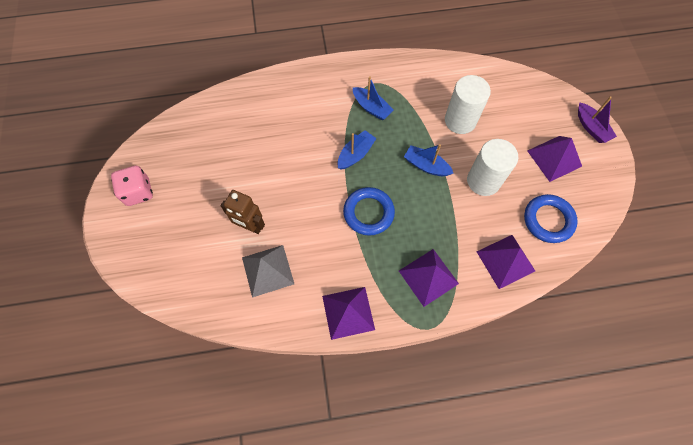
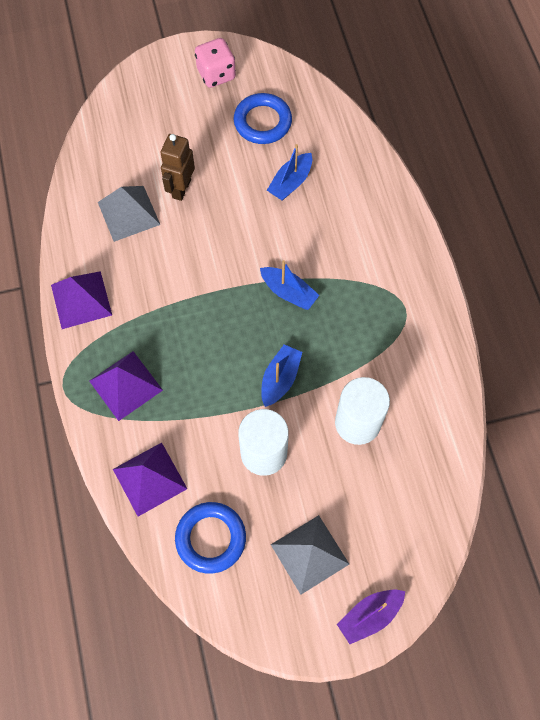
camera: 85 degrees right, 0 degrees up
(368, 213) = (206, 313): blue ring -> blue ring (262, 122)
(371, 108) = (363, 307): blue boat -> blue boat (290, 182)
(554, 158) = (309, 554): purple pyramid -> grey pyramid

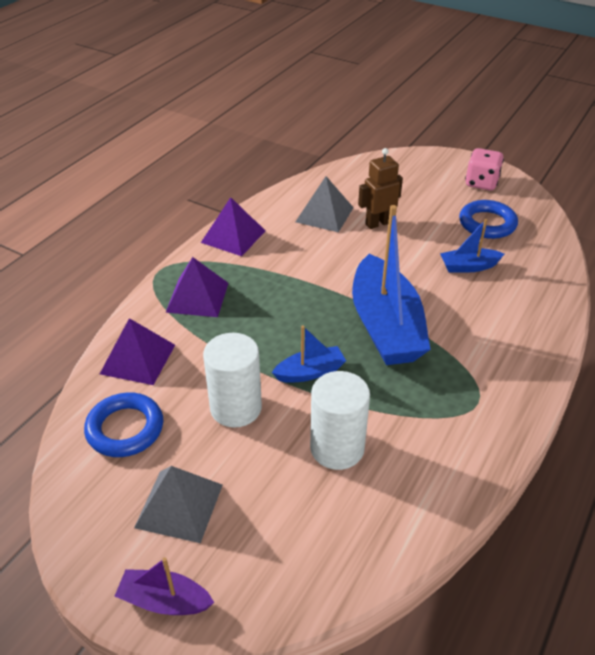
camera: 45 degrees right, 25 degrees down
(288, 292) = (385, 326): blue boat -> blue boat, size x2.12

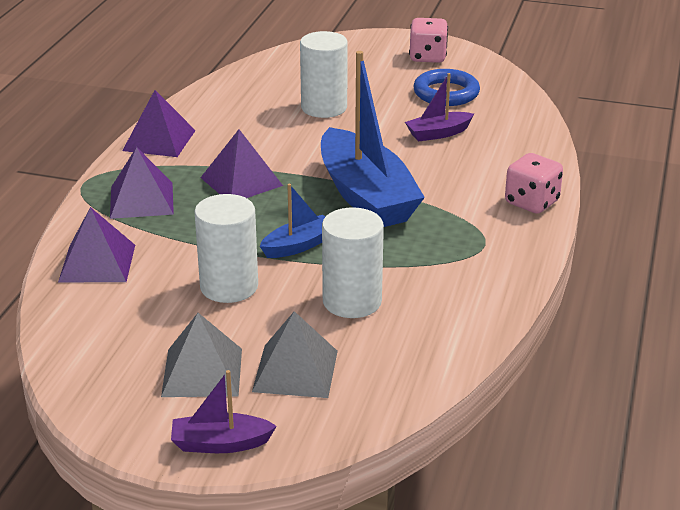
camera: 15 degrees left, 10 degrees down
(125, 429) = (112, 322): blue ring -> none
(284, 291) = (241, 181): none -> purple pyramid
(324, 214) = (258, 107): grey pyramid -> grey pyramid (295, 371)
(378, 223) = (324, 107): brown robot -> white cylinder
(468, 267) = (438, 133): blue boat -> purple boat
(534, 361) = (531, 203): none -> pink dice

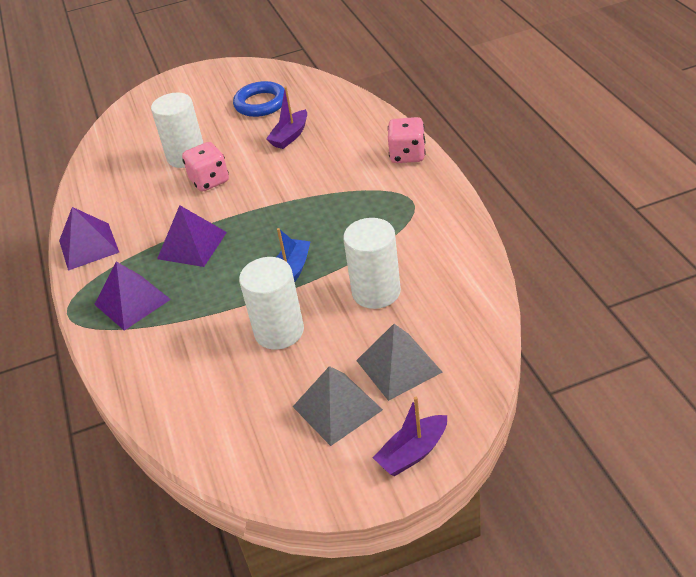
camera: 30 degrees left, 10 degrees up
(97, 263) = (157, 371): purple pyramid -> none
(366, 196) = (295, 208): blue boat -> none
(427, 57) = (216, 82): pink dice -> pink dice (209, 181)

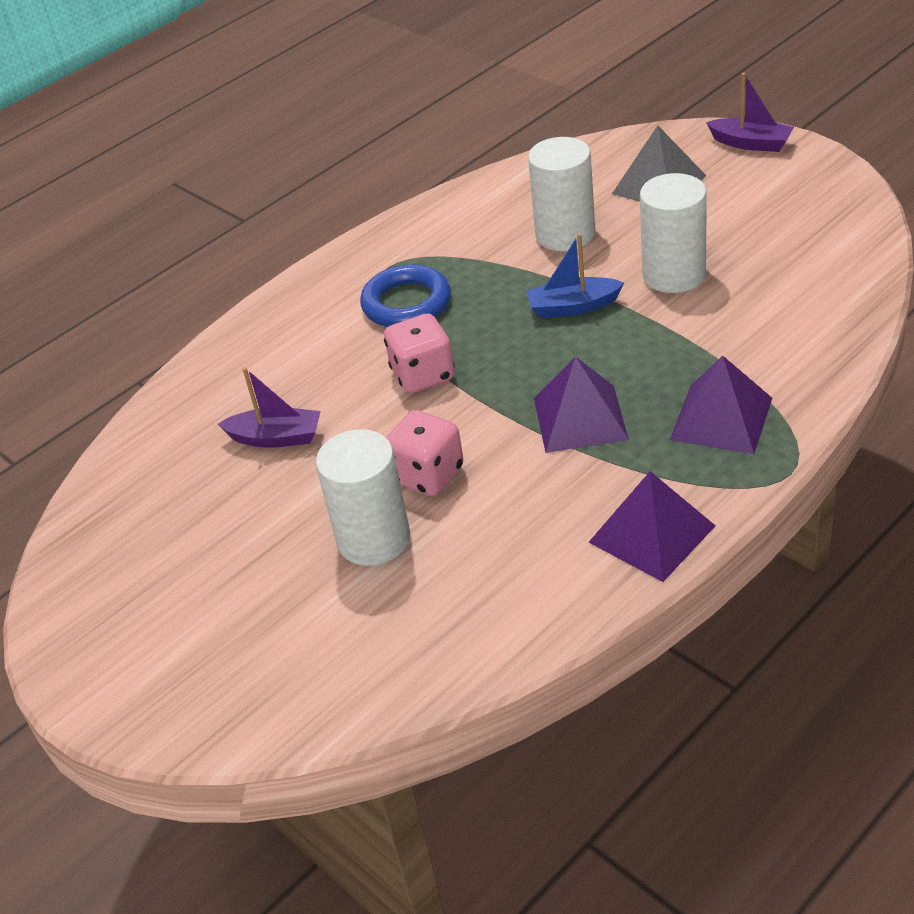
camera: 115 degrees left, 0 degrees up
(261, 103) = (184, 519): blue ring -> blue ring (406, 303)
(337, 408) = (740, 198): grey pyramid -> none
(407, 155) = (290, 304): pink dice -> pink dice (423, 375)

